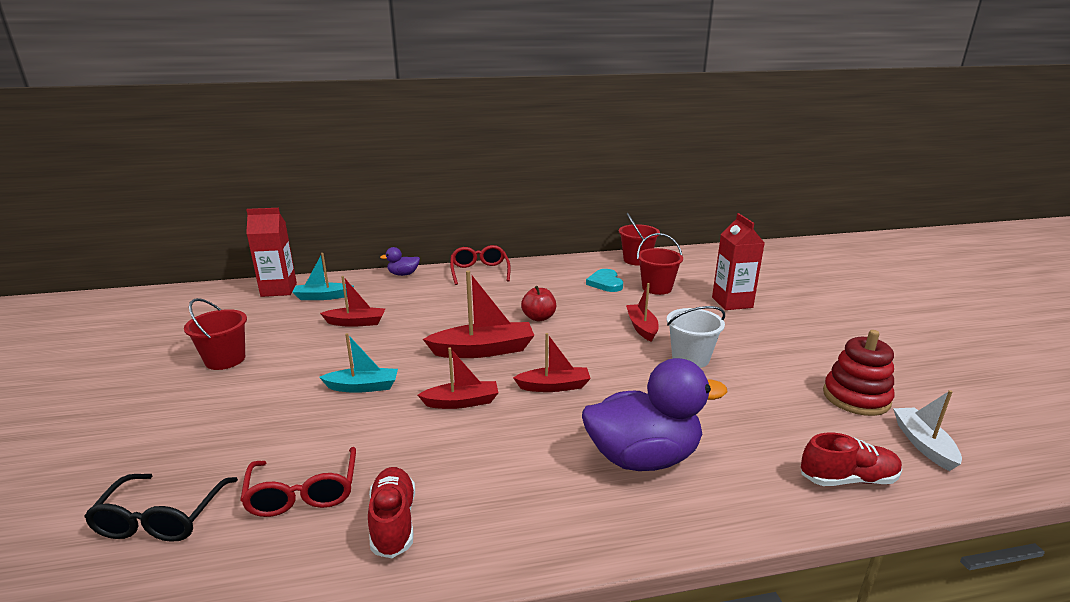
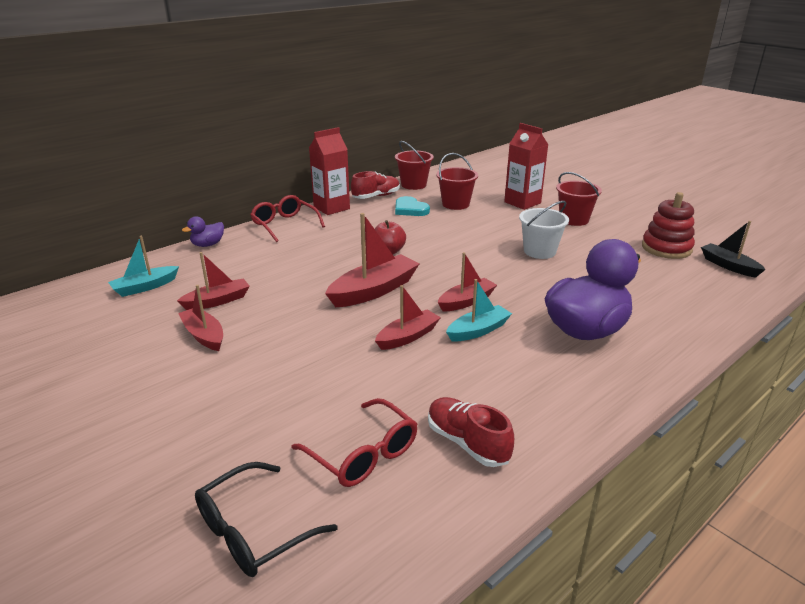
camera: 30 degrees left, 5 degrees up
(161, 519) = (253, 531): black glasses -> black glasses turned 75 degrees clockwise
(225, 360) = (113, 377): red bucket -> red bucket (574, 219)
(279, 290) = (79, 293): red carton -> red carton (331, 208)
(363, 387) = (302, 353): turquoise boat -> turquoise boat (478, 330)
(642, 327) = (479, 238): red boat -> red boat (204, 335)
(847, 479) = (713, 300): red shoe -> red shoe (376, 196)
(923, 444) = (728, 266): white boat -> black boat

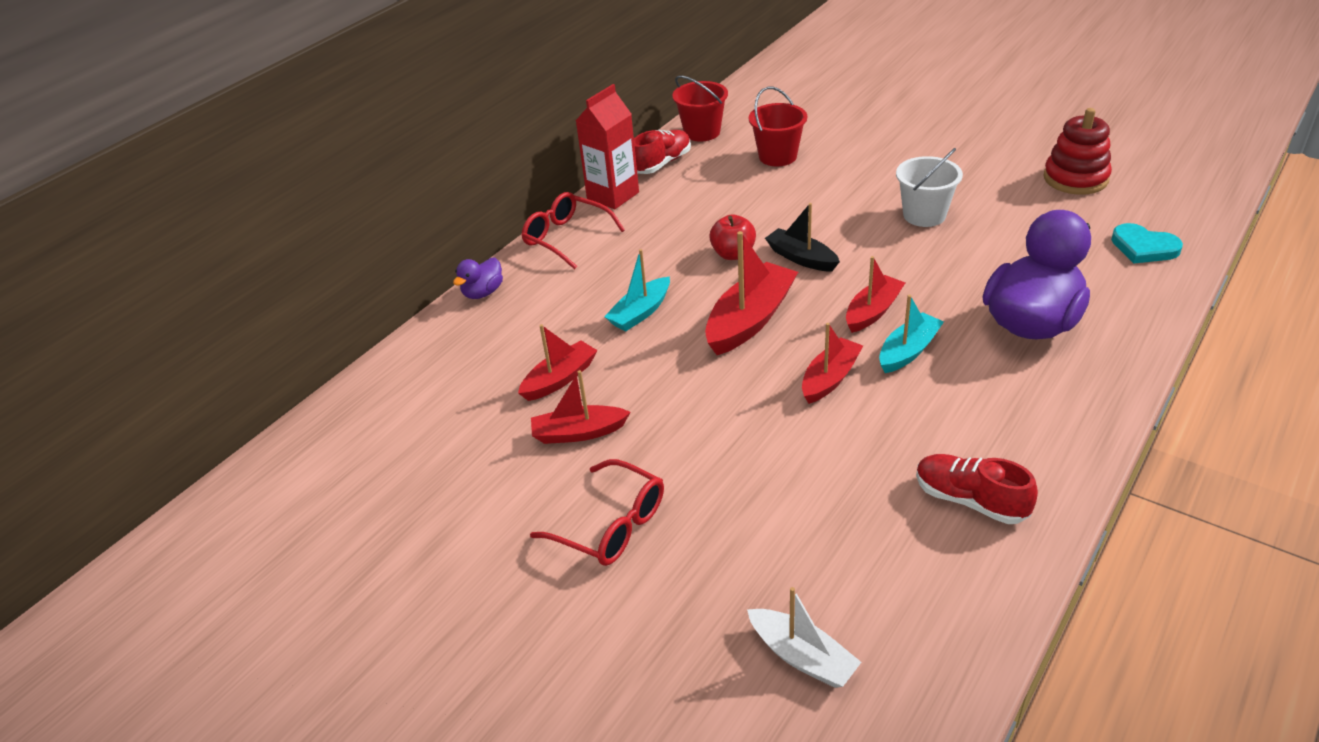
camera: 10 degrees left, 10 degrees up
(145, 287) = (447, 378): turquoise boat -> turquoise boat (640, 312)
(204, 335) = (578, 433): red boat -> red boat turned 45 degrees counterclockwise
(253, 531) = (802, 657): black glasses -> white boat
(363, 454) = (866, 541): red glasses -> red glasses (611, 525)
(410, 209) = (721, 177): turquoise heart -> turquoise heart (1143, 247)
(522, 202) = (864, 137): red carton -> none
(574, 219) = (943, 153): red bucket -> none
(728, 266) = (1157, 192): black boat -> black boat (801, 258)

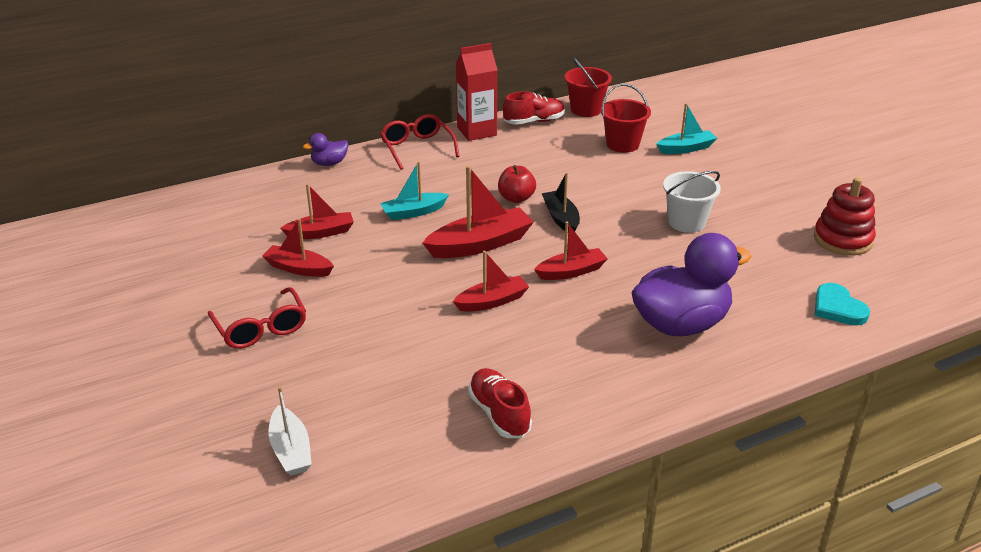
camera: 25 degrees right, 5 degrees down
(908, 351) = (567, 306): turquoise boat -> turquoise boat (686, 148)

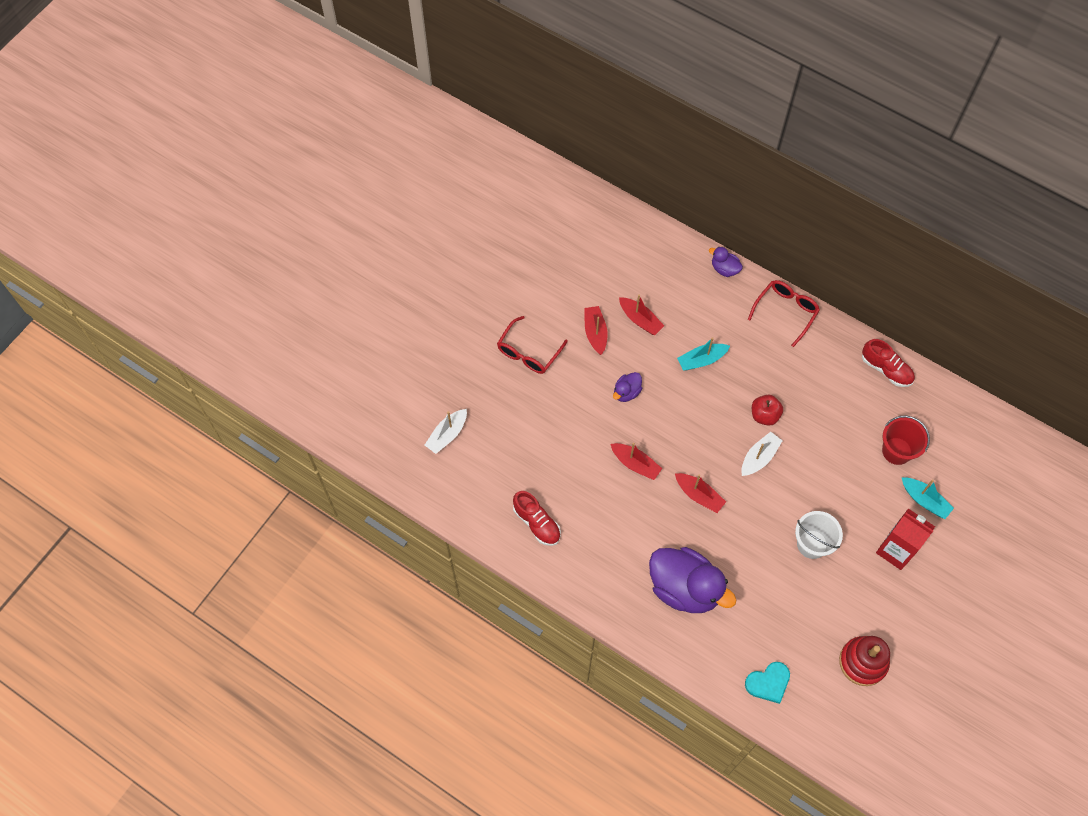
camera: 60 degrees right, 30 degrees up
(396, 274) = (626, 392): none -> purple duck
(413, 212) = (701, 360): turquoise boat -> turquoise boat turned 60 degrees counterclockwise
(477, 131) = (840, 337): red carton -> red carton (895, 550)
(480, 244) = (692, 423): red boat -> none
(499, 414) = (537, 523): red shoe -> red shoe turned 105 degrees clockwise
(561, 218) = (759, 457): black boat -> white boat
(586, 109) = (935, 397): red bucket -> none
(838, 308) = (768, 683): turquoise heart -> turquoise heart turned 150 degrees counterclockwise

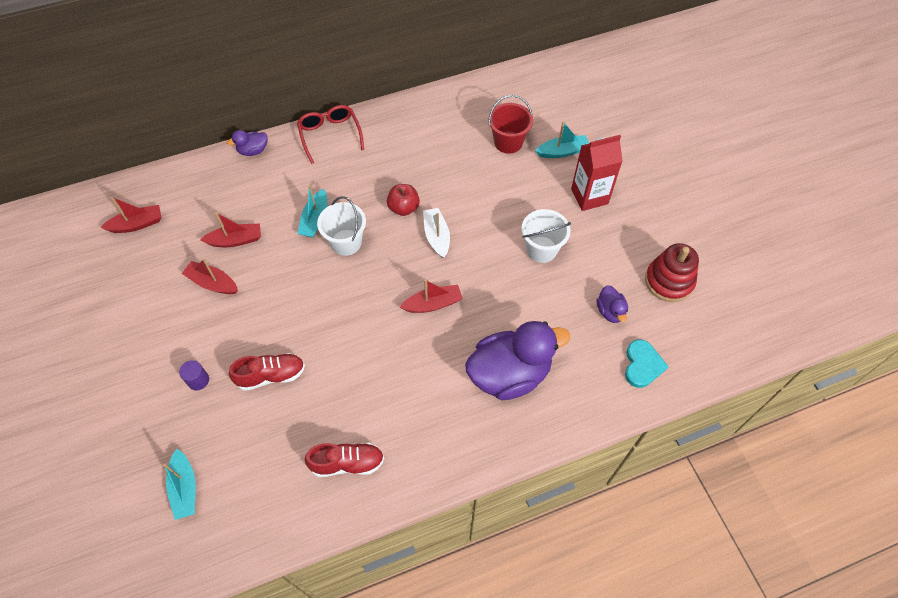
camera: 55 degrees left, 5 degrees down
(447, 435) = (185, 488): white boat -> turquoise boat
(520, 383) = (198, 380): none -> purple cylinder
(528, 353) = (176, 352): red glasses -> none
(626, 392) = (290, 296): purple duck -> purple duck (610, 311)
(635, 464) = (362, 335): red boat -> red boat (137, 224)
(700, 396) = (346, 242): none -> white bucket
(886, 369) = (436, 105): red shoe -> red shoe (271, 375)

